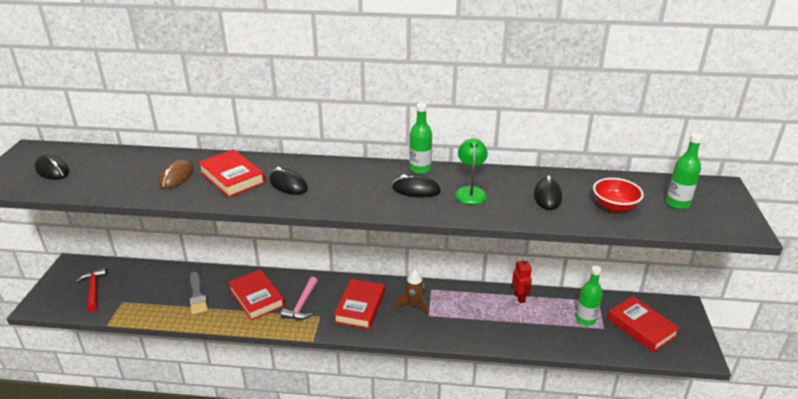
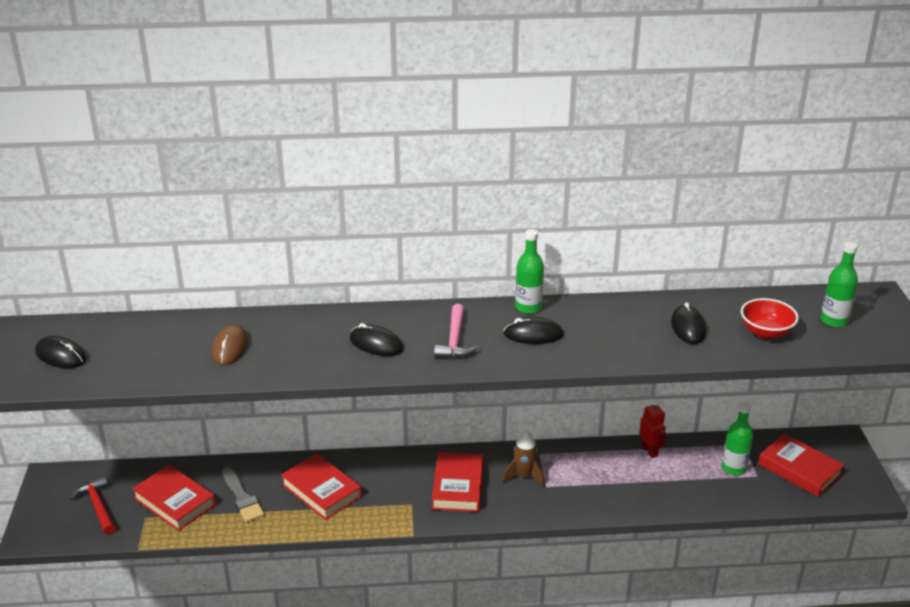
camera: 10 degrees left, 0 degrees up
(232, 177) = (301, 341): red book -> red book (174, 502)
(302, 304) = (383, 492): pink hammer -> pink hammer (455, 340)
(470, 191) = (598, 330): green lamp -> none

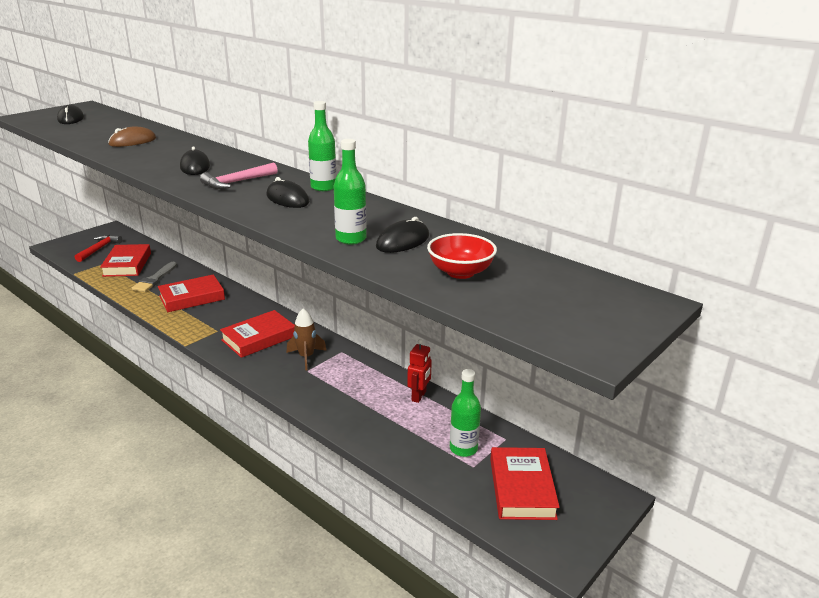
camera: 45 degrees right, 5 degrees down
(321, 491) = (192, 297): red book -> red book turned 60 degrees clockwise
(834, 321) = (549, 295): green bottle -> green bottle (351, 239)

